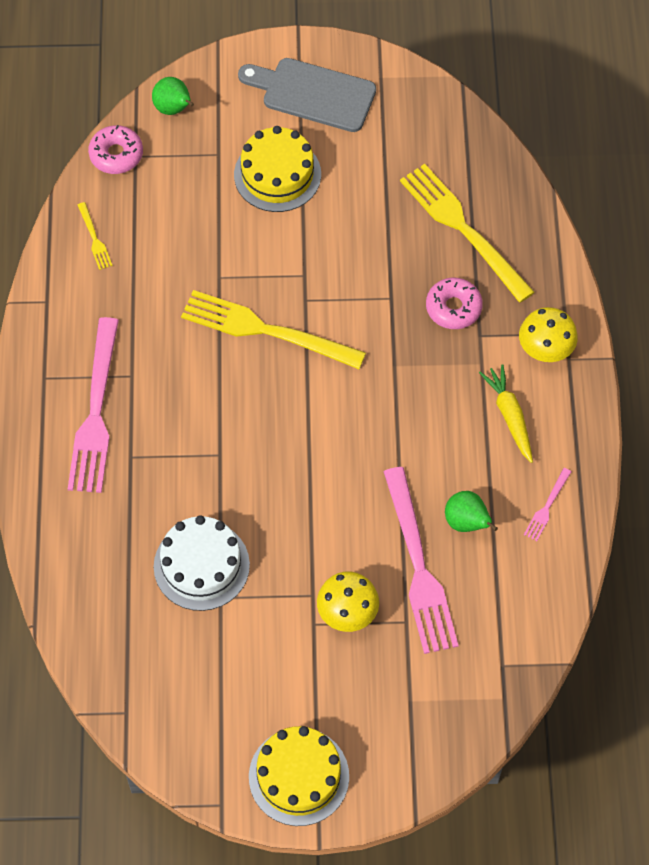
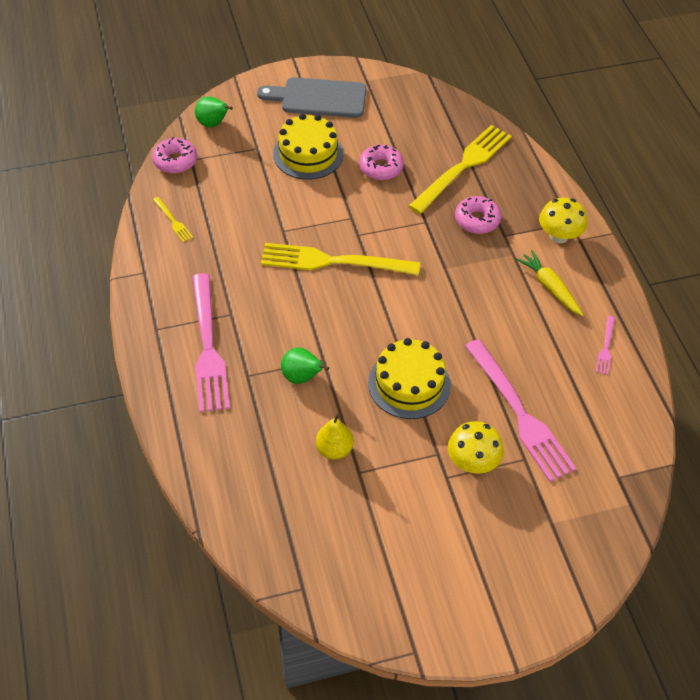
camera: 15 degrees left, 10 degrees down
(201, 565) = (334, 449): white cake -> yellow pear
(299, 776) = (477, 610): yellow cake -> yellow cake (409, 384)
(360, 211) = (381, 168): none -> pink donut
(462, 228) = (463, 166): yellow fork -> yellow fork turned 90 degrees clockwise
(466, 522) = (546, 371): green pear -> green pear (302, 377)

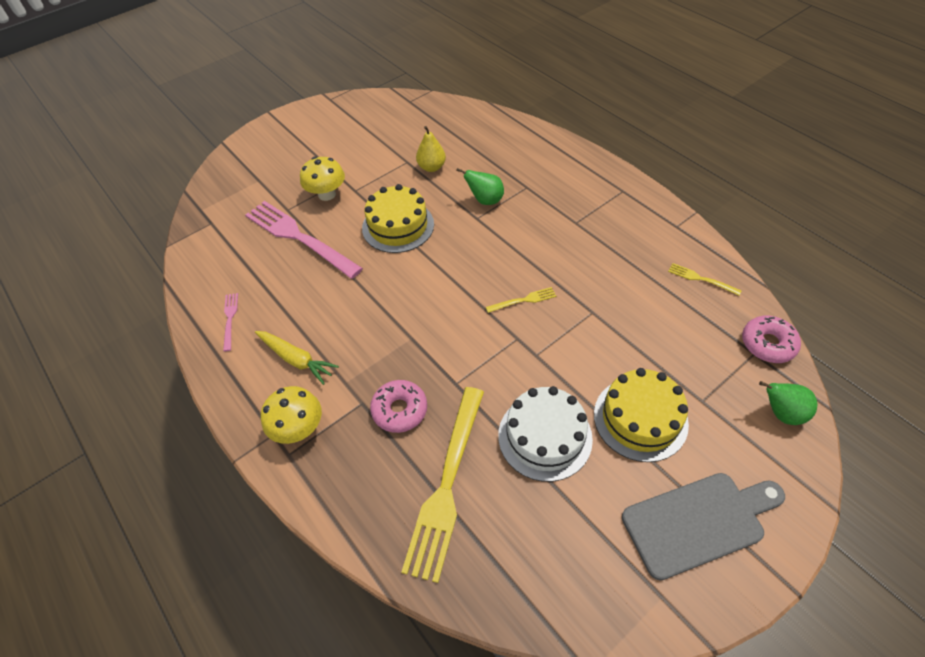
camera: 160 degrees right, 0 degrees up
(208, 348) = (571, 193): pink fork -> none
(332, 261) = (524, 300): yellow fork -> yellow fork, size x0.43
(381, 168) = (545, 436): pink donut -> white cake

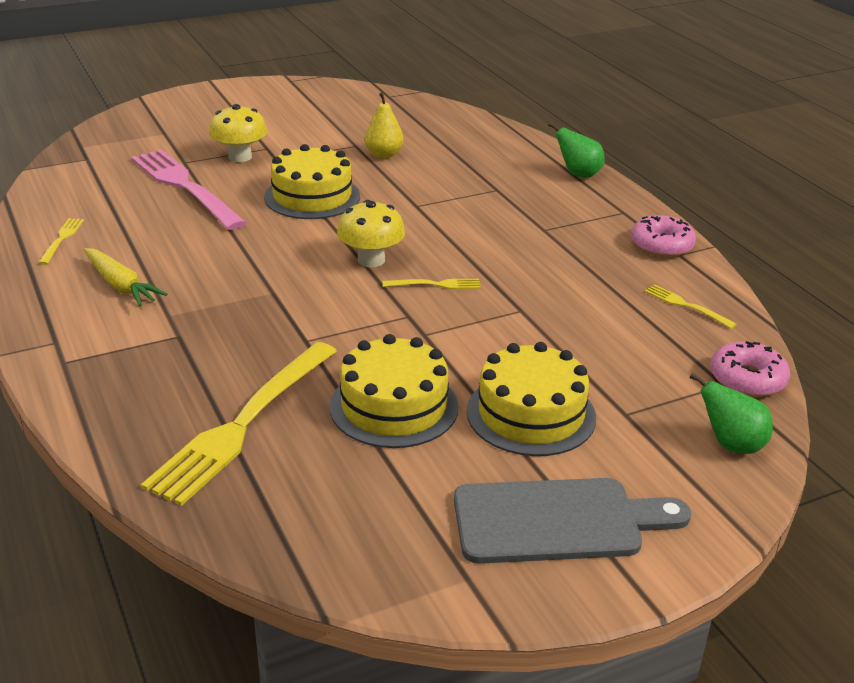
camera: 10 degrees right, 20 degrees down
(230, 318) = (62, 239): pink fork -> yellow fork
(298, 428) = (89, 343): yellow mushroom -> yellow mushroom (371, 260)
(399, 410) = (222, 350): pink donut -> pink donut (661, 245)
(485, 200) = (436, 192): green pear -> green pear (578, 174)
(545, 436) = (394, 406): white cake -> yellow cake

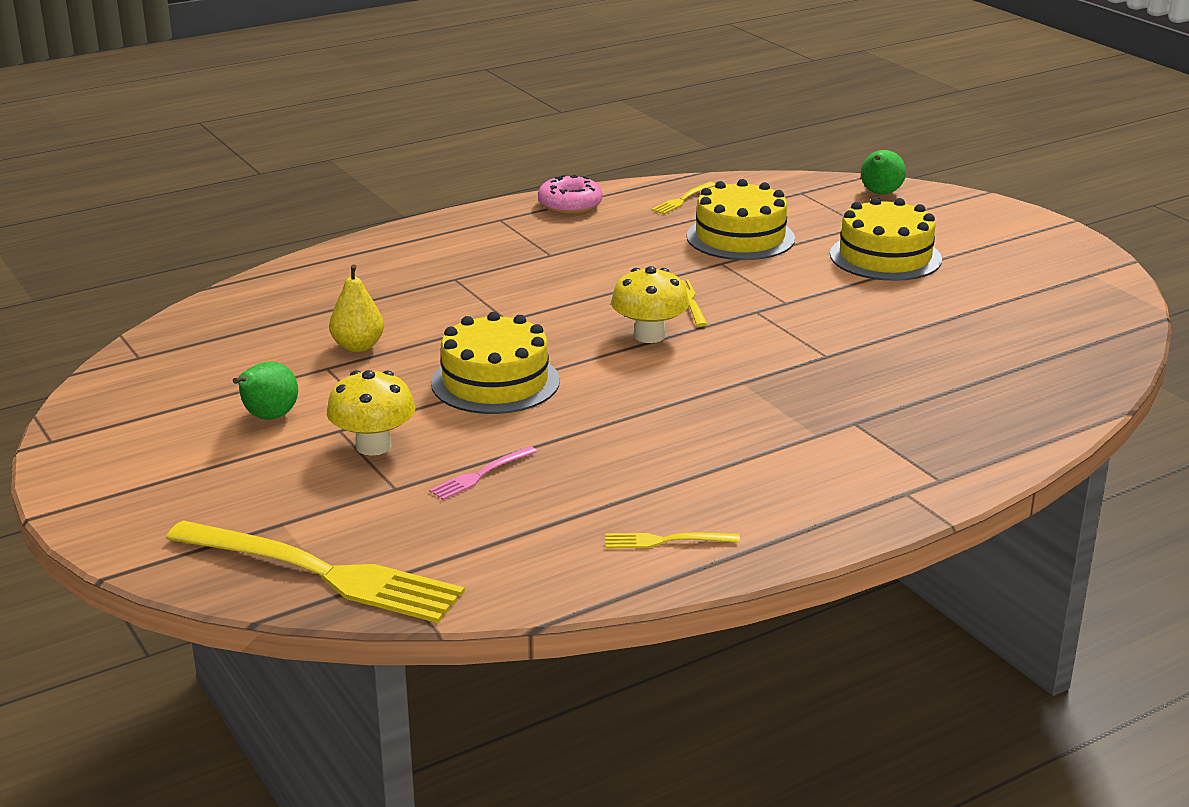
camera: 95 degrees left, 5 degrees down
(121, 286) = (767, 474): yellow carrot -> none
(184, 186) = (480, 475): pink fork -> pink fork, size x0.43
(242, 425) = (980, 370): yellow fork -> yellow fork (324, 573)
(394, 406) = (909, 308): yellow cake -> yellow cake (740, 237)
(557, 521) = (1010, 247): grey cutting board -> none
(578, 174) = (407, 238): green pear -> green pear (268, 417)
(747, 379) = (789, 184): pink donut -> none

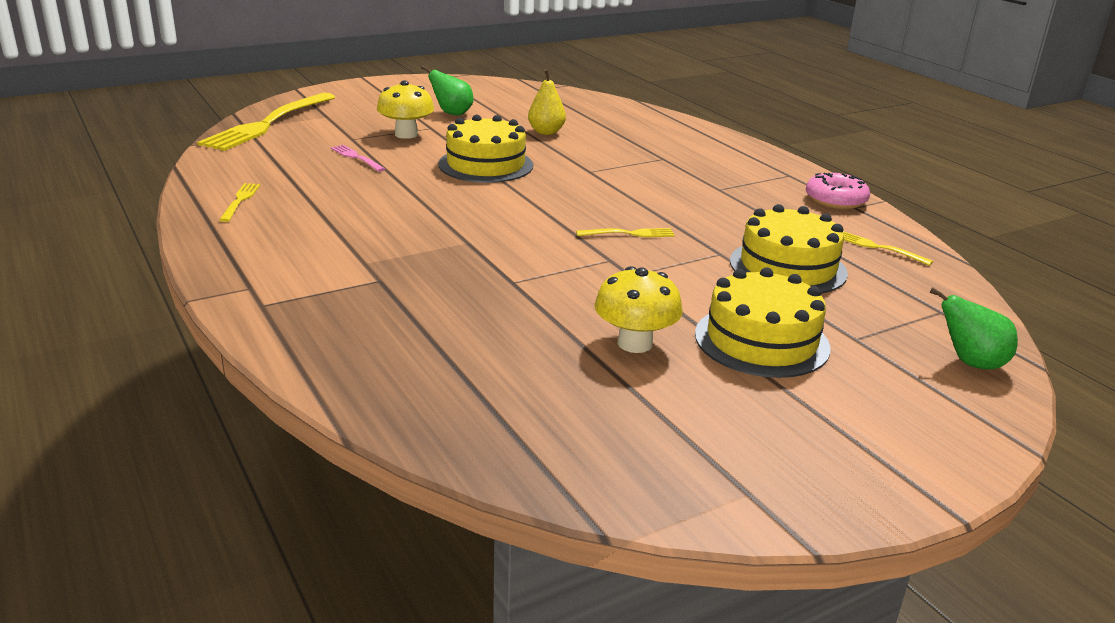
camera: 90 degrees right, 0 degrees up
(649, 335) = (559, 214): yellow mushroom -> yellow mushroom (635, 343)

